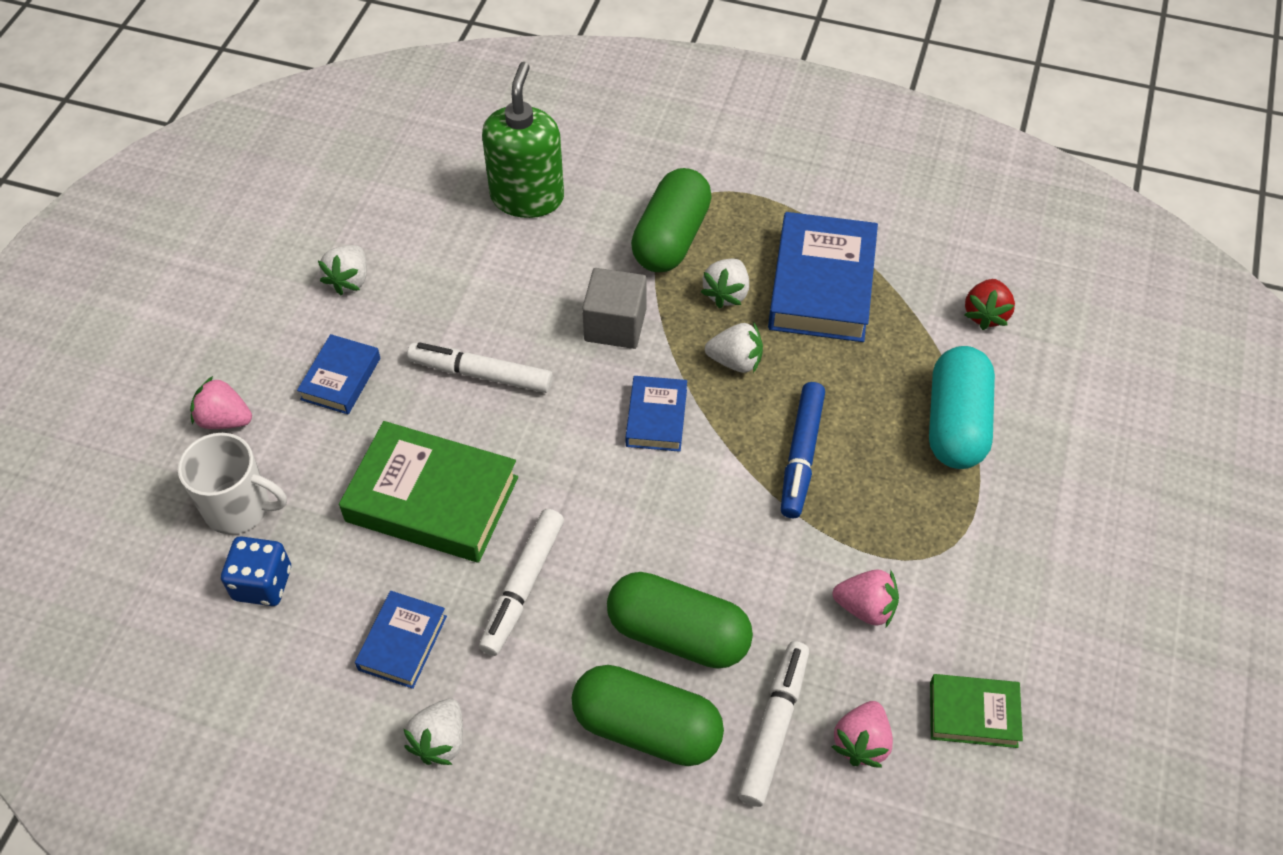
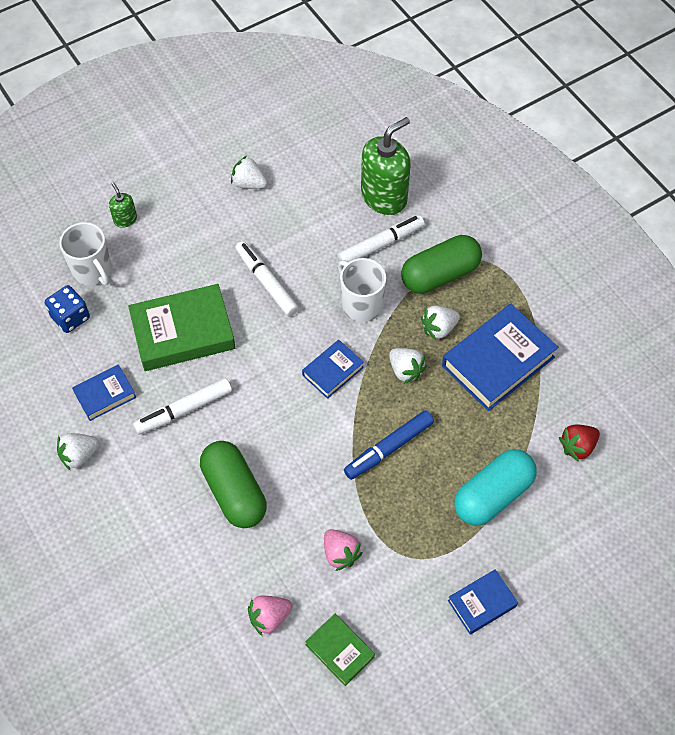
camera: 40 degrees right, 5 degrees up
(224, 420) = (125, 219): pink strawberry -> green soap dispenser
(341, 379) = (197, 236): blue book -> blue book (482, 603)
(349, 280) = (249, 183): white strawberry -> white strawberry turned 60 degrees clockwise
(432, 499) = (183, 332): green book -> green book turned 75 degrees counterclockwise
(615, 325) = (361, 304): grey cube -> white mug
(646, 728) = (175, 525): green capsule -> none
(774, 727) = (235, 575): white marker -> white marker (380, 244)

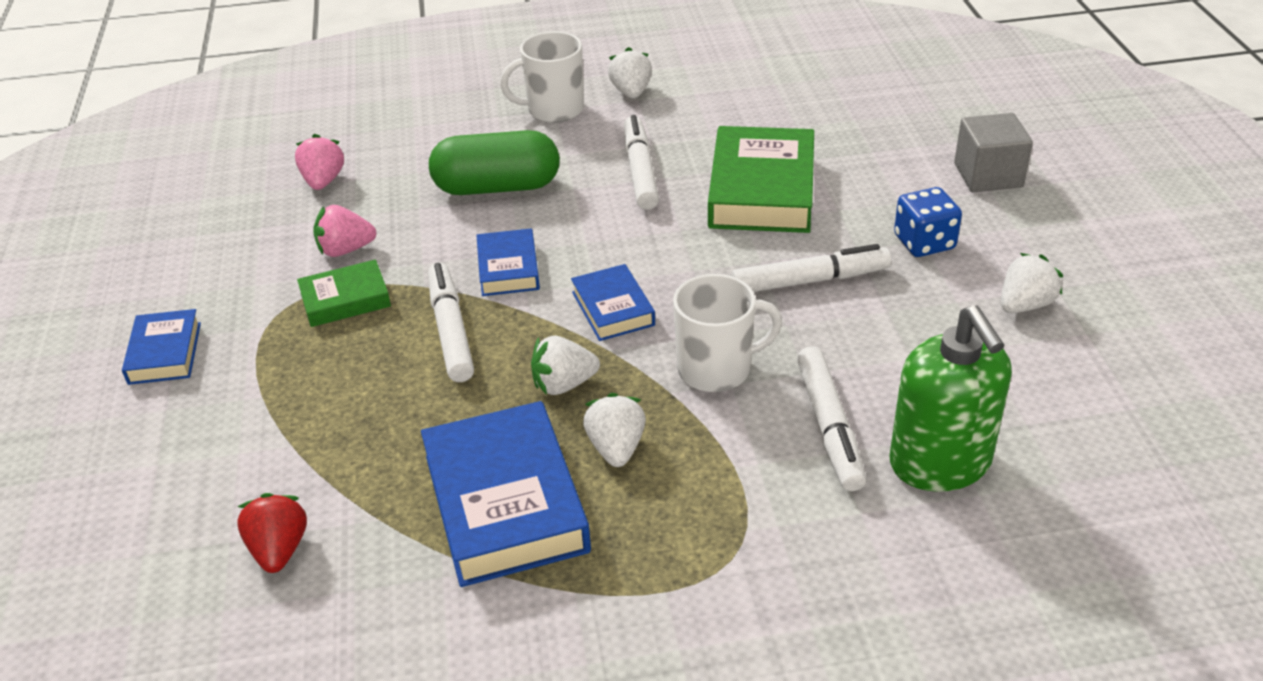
camera: 115 degrees right, 20 degrees down
(70, 317) = (834, 111): blue dice -> blue dice (924, 242)
(93, 271) = (904, 137): white mug -> white mug (553, 110)
(105, 395) = (702, 119): blue book -> blue book (508, 268)
(125, 219) = (988, 175): green soap dispenser -> grey cube
(340, 651) = (235, 221): green book -> green book (345, 300)
(389, 448) = (450, 330): blue marker -> white marker
(440, 275) = (726, 485): green capsule -> none
(493, 495) = (293, 415): turquoise capsule -> none

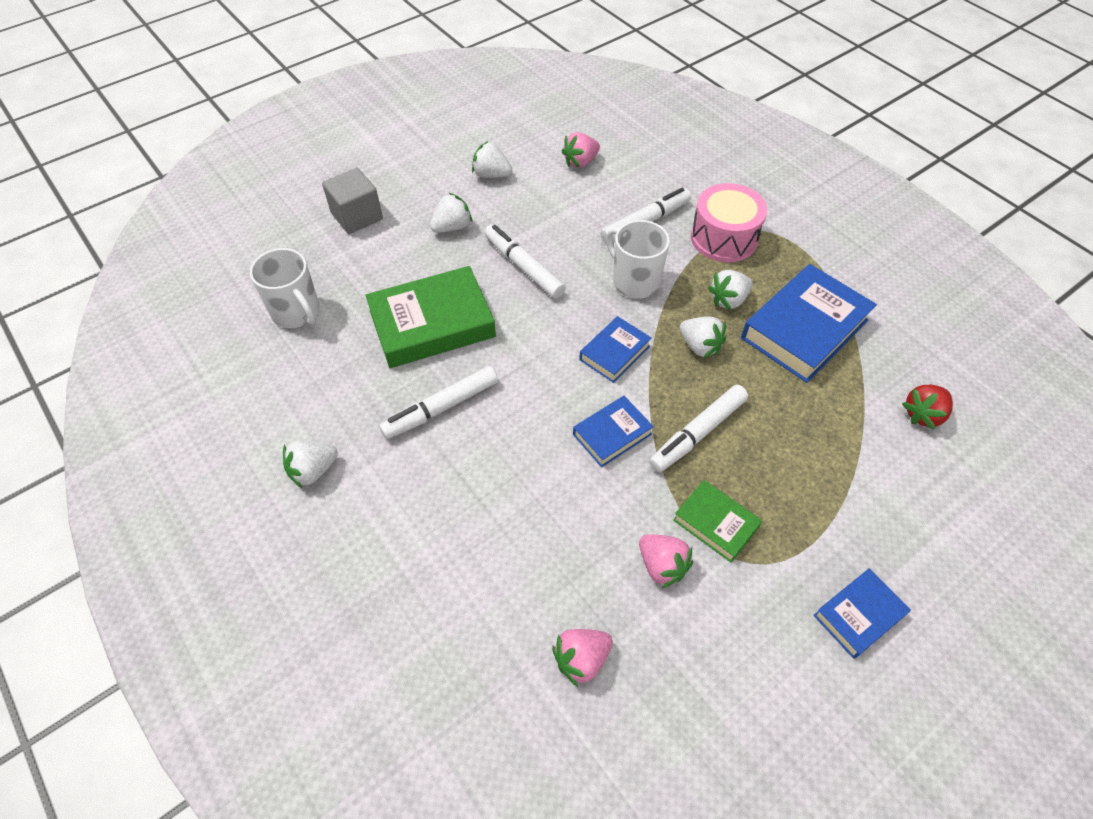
camera: 120 degrees left, 15 degrees up
(497, 187) = (514, 500): green capsule -> none
(553, 110) = (369, 520): white mug -> white mug (297, 312)
(740, 502) = (724, 238): none -> pink drum
(924, 242) = (452, 227): blue dice -> white strawberry
(940, 463) = (640, 178): green soap dispenser -> none
(1016, 407) = (580, 162): none -> pink strawberry

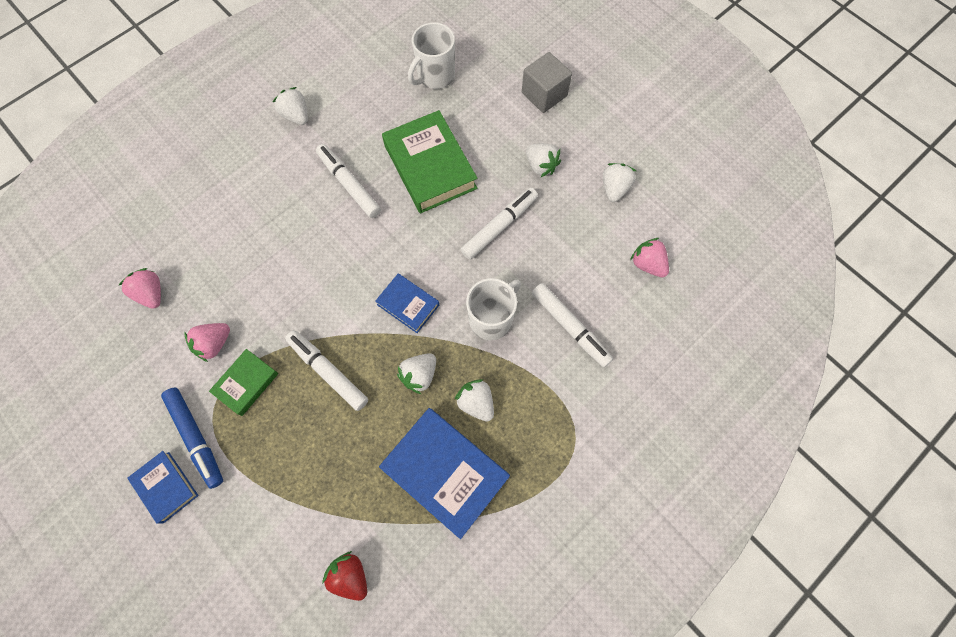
camera: 85 degrees right, 15 degrees up
(612, 434) = (326, 306): blue book -> none
(724, 238) = (558, 401): pink drum -> none
(791, 581) = (196, 438): none -> blue marker

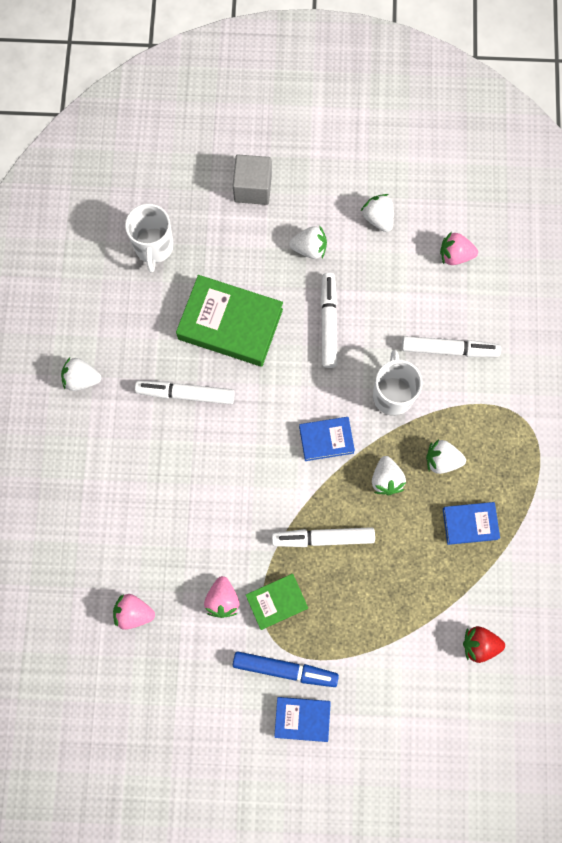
camera: 45 degrees left, 5 degrees up
(246, 383) = (276, 602): green book -> green book turned 75 degrees clockwise
(445, 472) = (469, 524): blue book -> blue book, size x0.54

